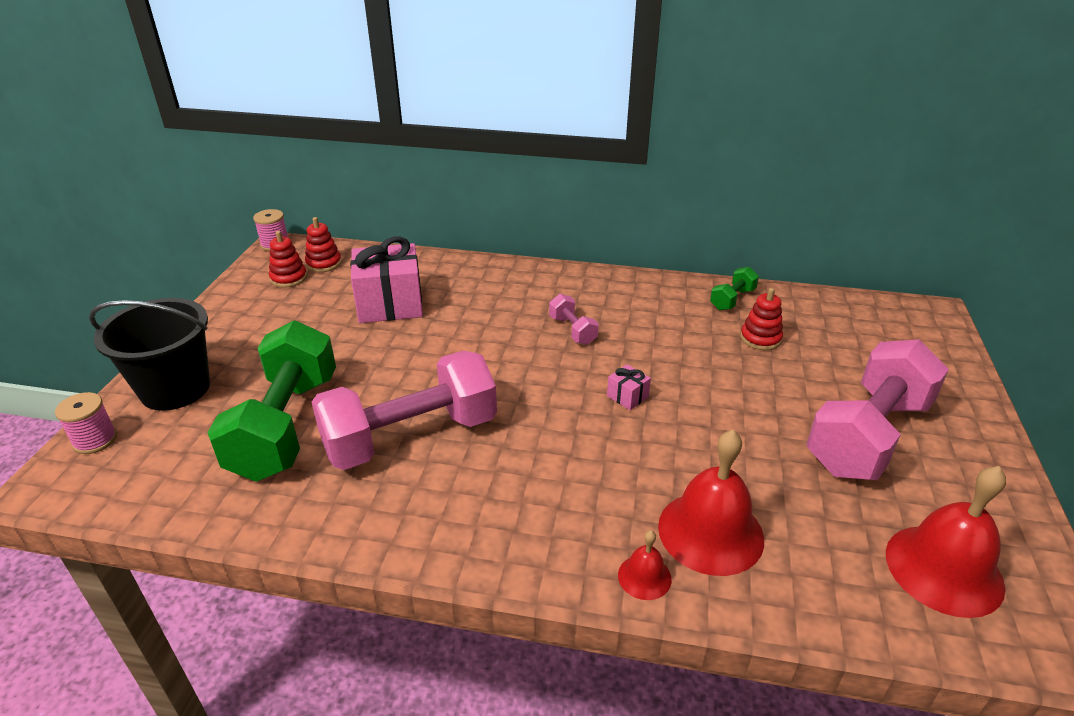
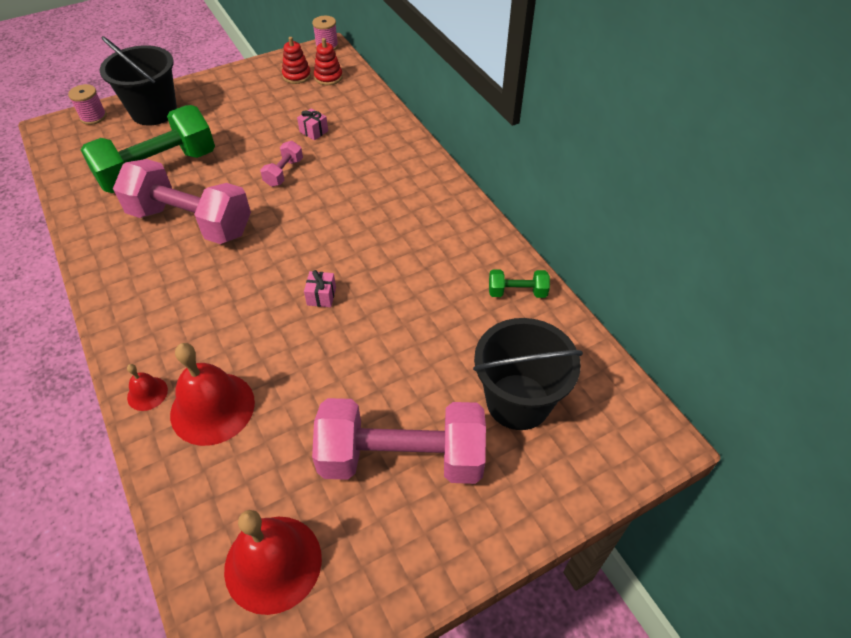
camera: 50 degrees right, 15 degrees up
(390, 304) = (314, 131): pink gift -> pink gift, size x0.42
(572, 330) = (374, 228): pink dumbbell -> pink dumbbell (284, 172)
(760, 338) = (475, 335): red stacking toy -> none
(850, 351) = (518, 401): none -> black bucket

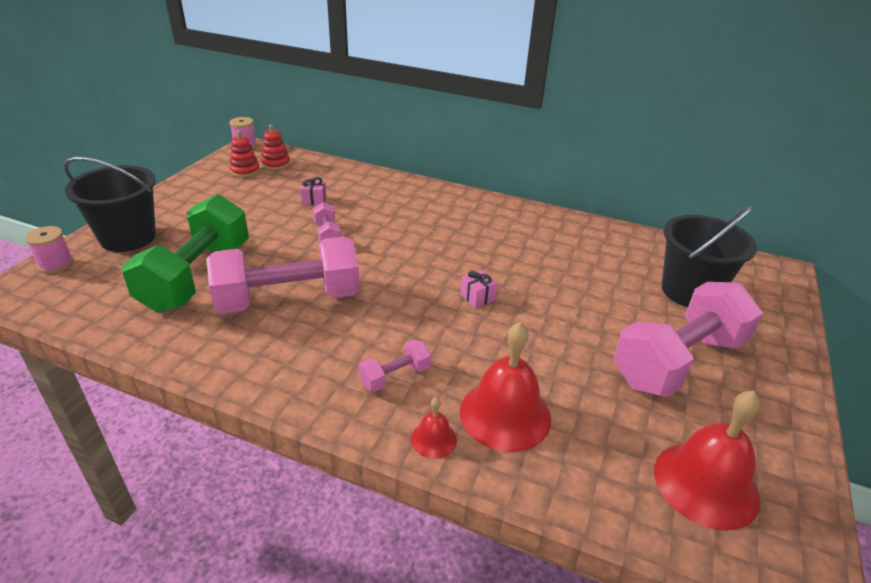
camera: 40 degrees left, 15 degrees down
(182, 329) = (395, 376): none -> pink dumbbell
(517, 292) = (599, 235): green dumbbell -> none

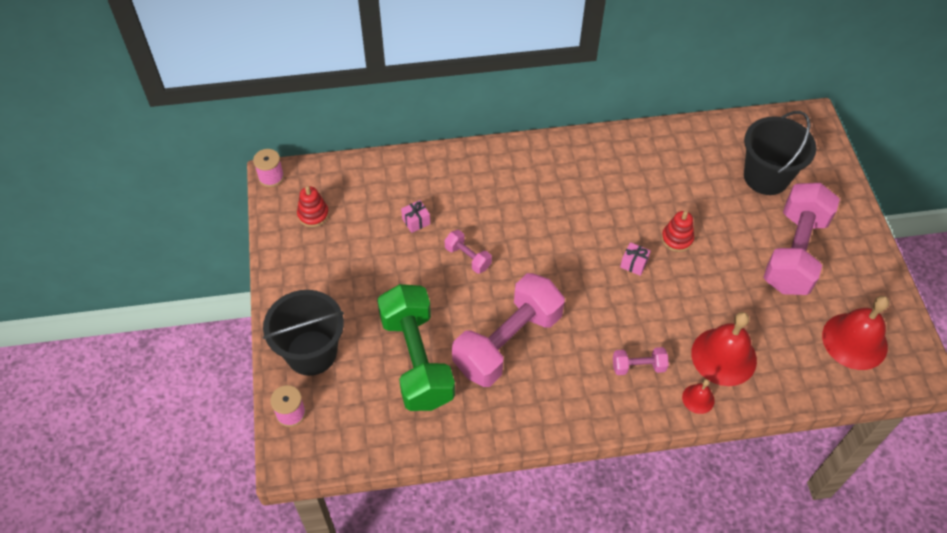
camera: 30 degrees left, 20 degrees up
(276, 164) = (330, 189): red stacking toy -> red stacking toy (677, 239)
(395, 376) = (638, 366): pink dumbbell -> pink dumbbell turned 60 degrees clockwise

